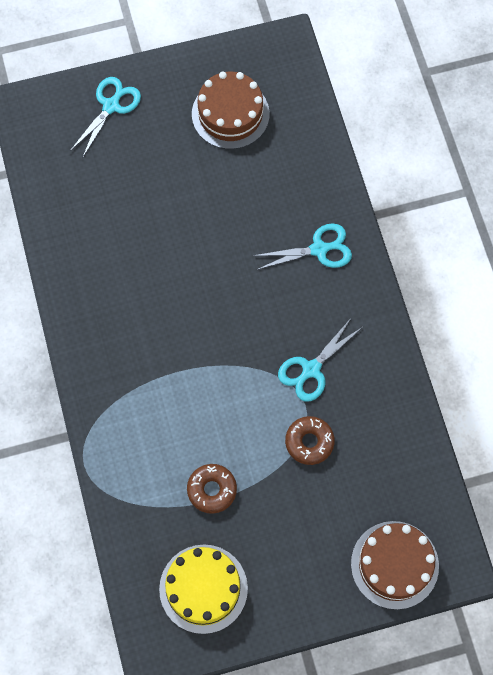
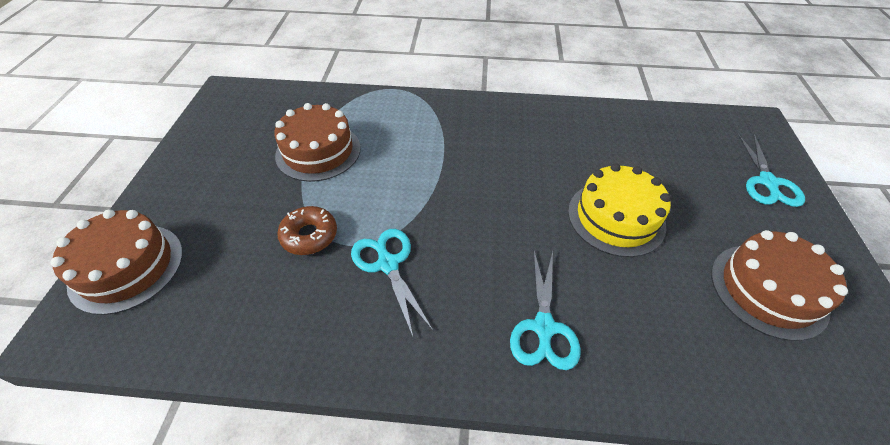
camera: 110 degrees right, 20 degrees down
(111, 106) = (767, 182): turquoise scissors -> turquoise scissors turned 45 degrees clockwise
(203, 588) = (243, 126): yellow cake -> yellow cake (616, 218)
(212, 490) = (318, 151): brown donut -> brown cake

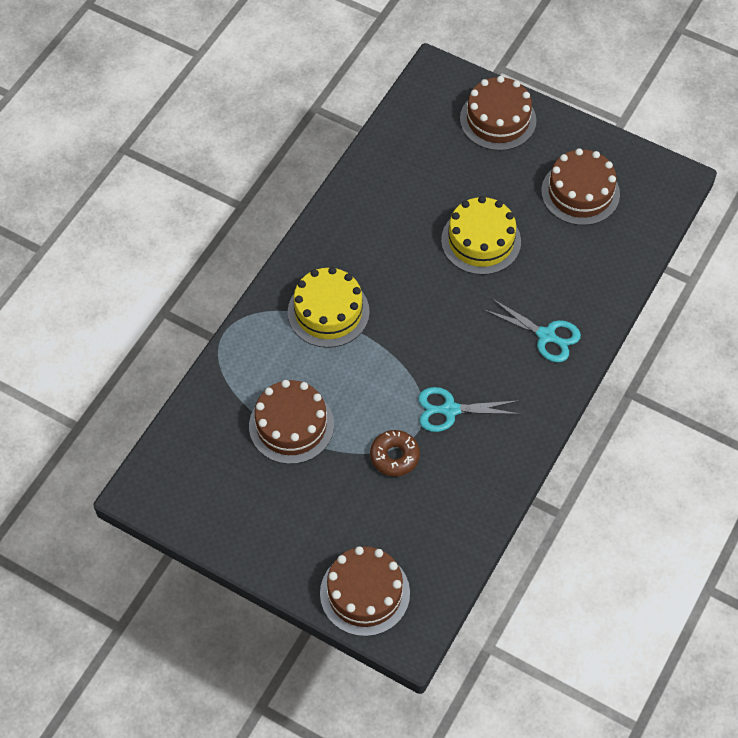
camera: 65 degrees left, 10 degrees up
(450, 137) = (328, 312): none -> yellow cake
(767, 182) = (498, 119): turquoise scissors -> brown cake

